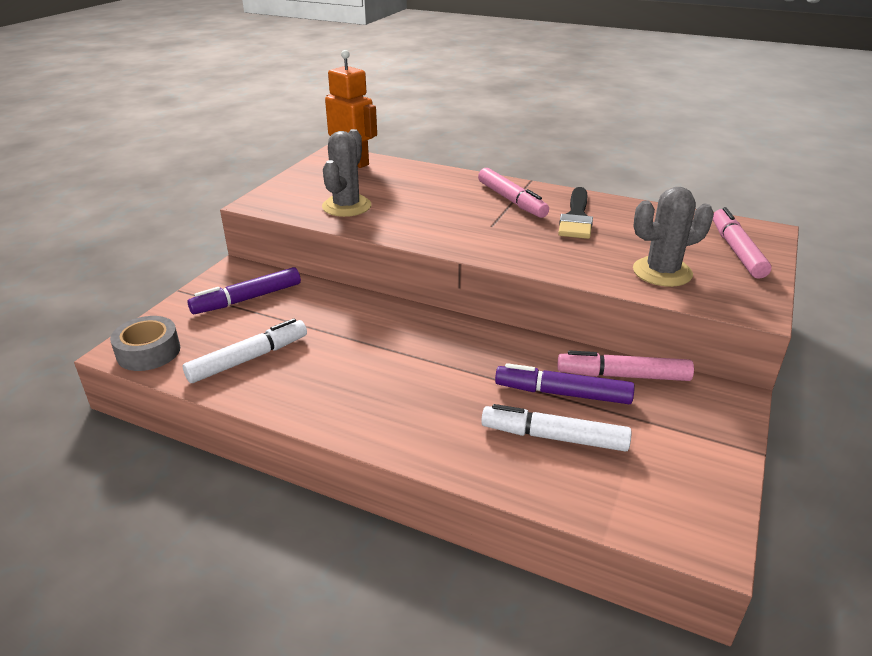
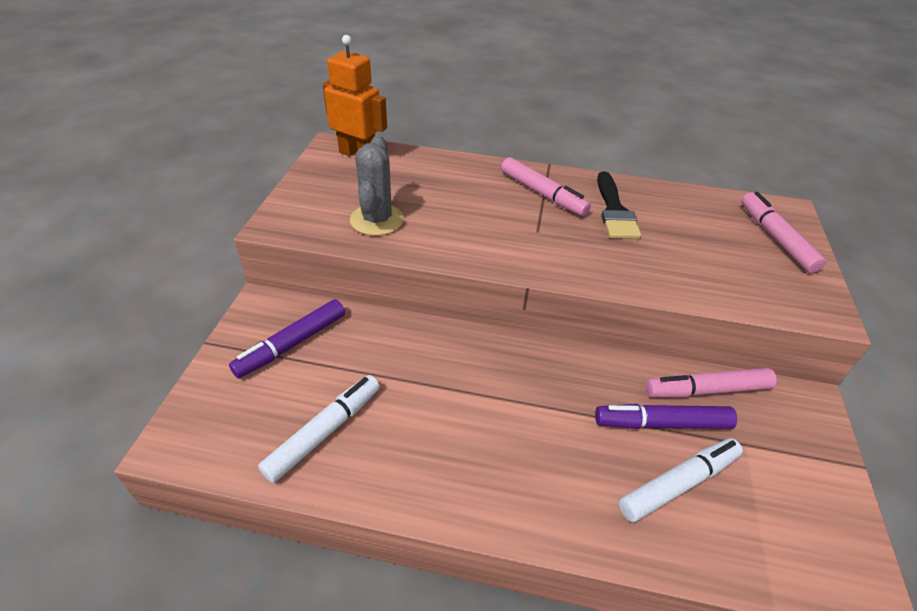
camera: 15 degrees left, 10 degrees up
(148, 352) = (203, 441): grey tape -> none
(555, 437) = (677, 484): white marker -> white marker turned 150 degrees clockwise
(662, 272) = (725, 275): grey cactus -> none

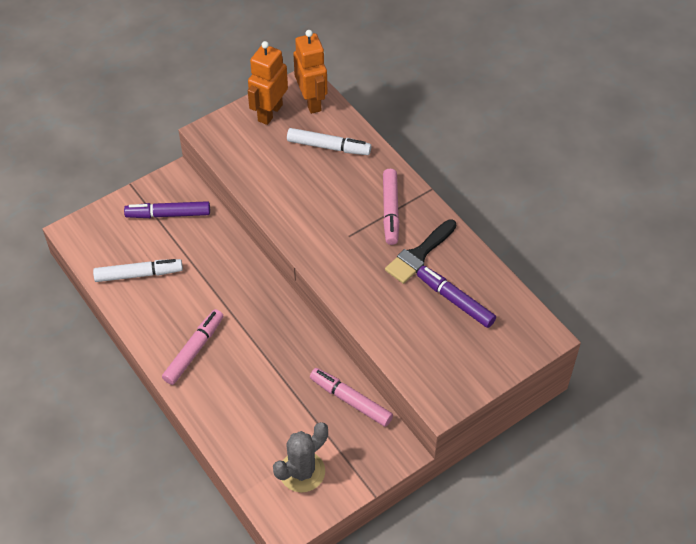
camera: 45 degrees right, 10 degrees up
(326, 180) = (269, 113): none -> orange robot
(377, 220) = (265, 165): grey cactus -> grey cactus (302, 472)
(662, 423) = (301, 395): purple marker -> purple marker (455, 301)
(677, 484) = (267, 424): white marker -> white marker (328, 146)
(776, 238) = (496, 346): pink marker -> pink marker (193, 351)

